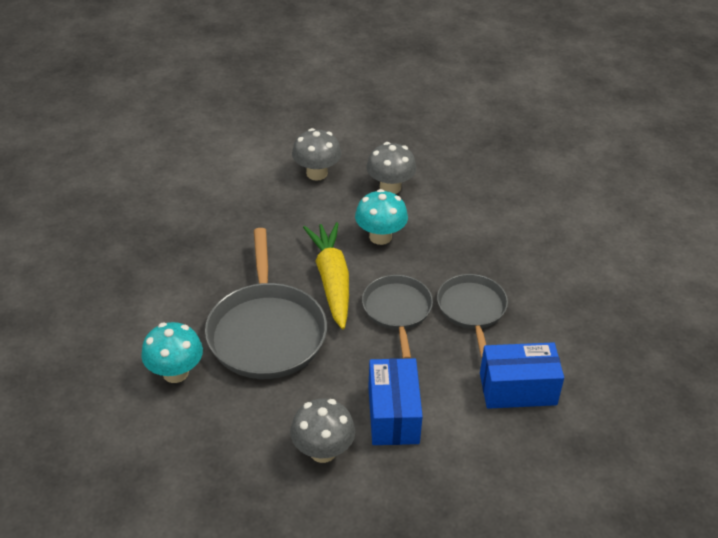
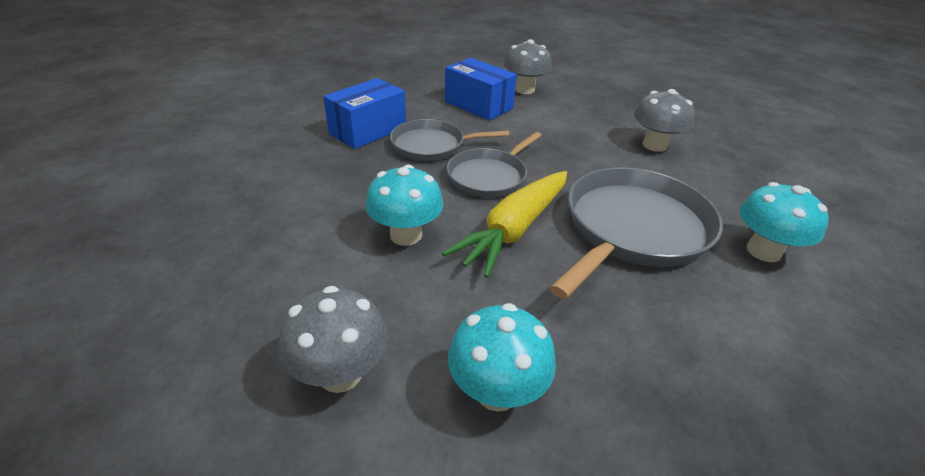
camera: 135 degrees left, 5 degrees down
(254, 205) = (496, 391): none -> turquoise mushroom
(390, 187) = (300, 277): grey mushroom -> grey mushroom (524, 90)
(393, 415) = (580, 134): blue box -> blue box (368, 130)
(472, 310) = (432, 145): grey pan -> grey pan turned 45 degrees clockwise

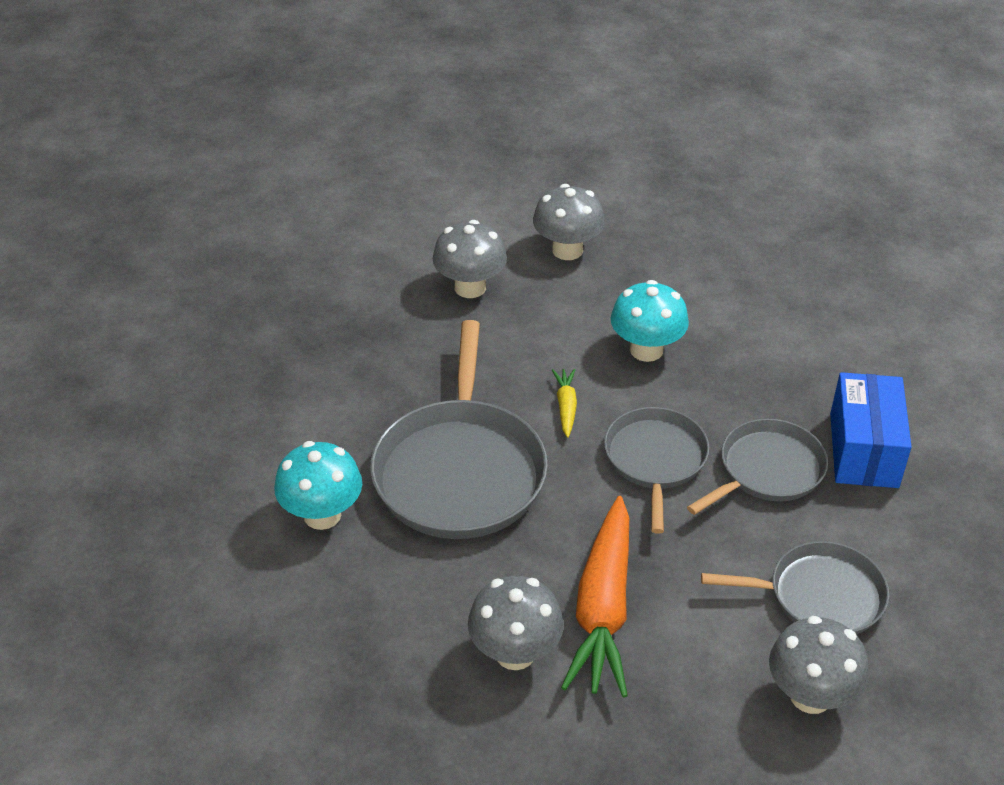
camera: 145 degrees right, 5 degrees up
(478, 105) = (819, 596): blue box -> grey pan
(496, 391) = (470, 287): turquoise mushroom -> grey mushroom
(514, 229) = (566, 407): yellow carrot -> yellow carrot, size x0.44
(591, 140) = (603, 608): none -> orange carrot

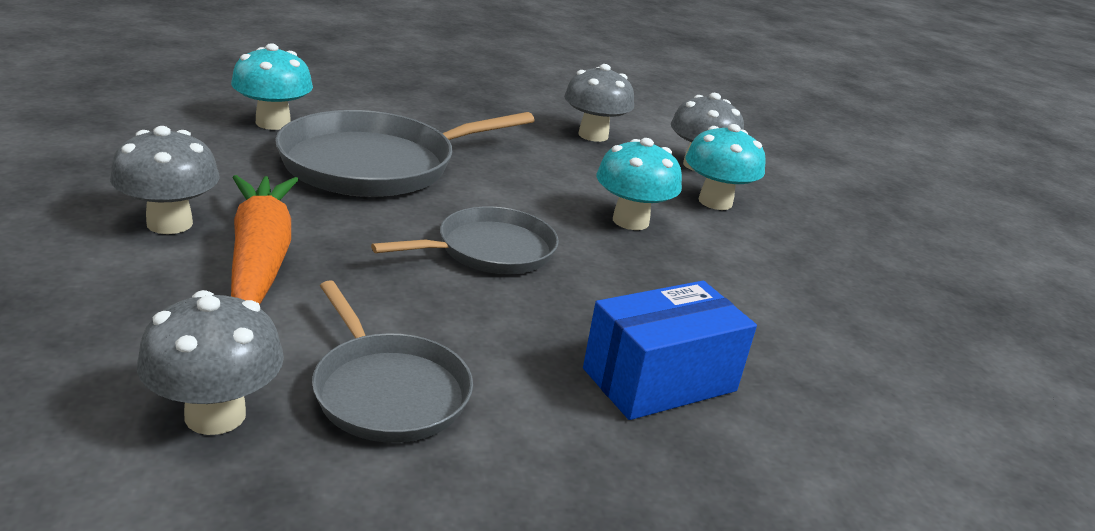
camera: 50 degrees right, 15 degrees down
(566, 407) = (507, 196): yellow carrot -> none
(603, 608) = (260, 257): orange carrot -> orange carrot turned 105 degrees clockwise
(638, 279) = (715, 202): none -> turquoise mushroom
(767, 470) = (549, 318): grey pan -> none

